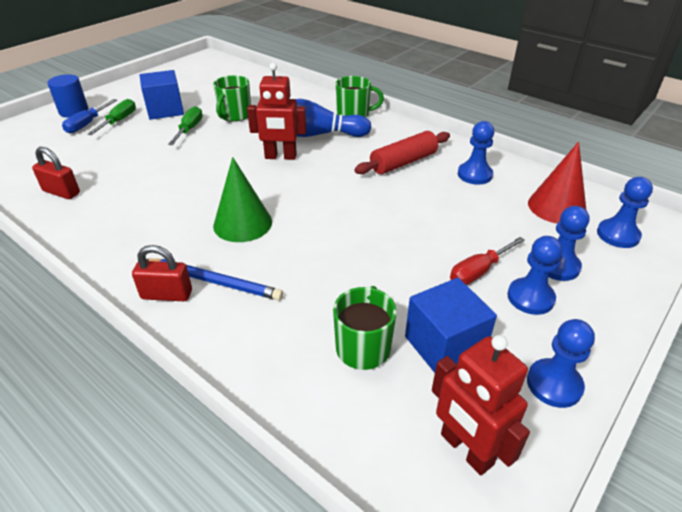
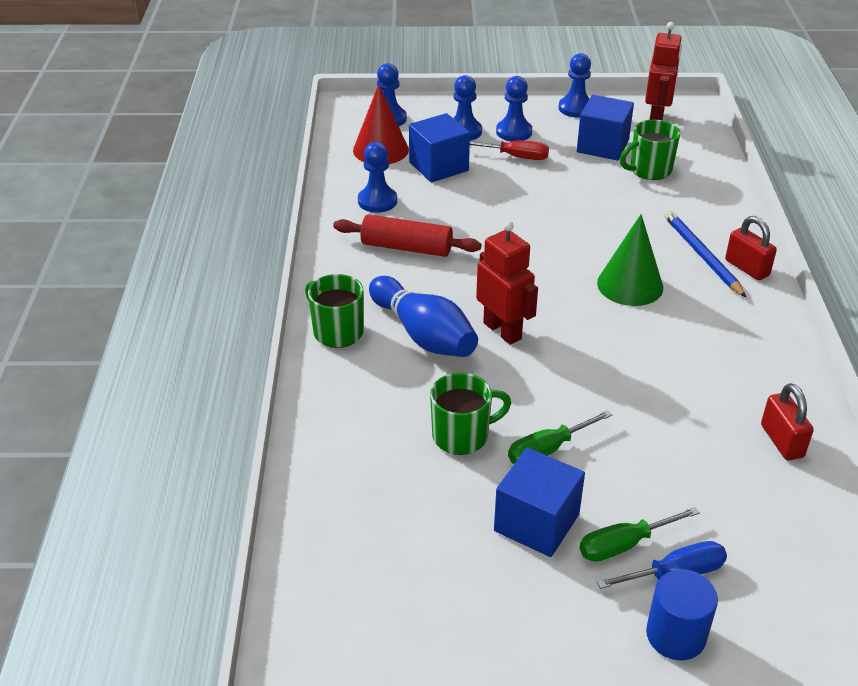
camera: 130 degrees left, 0 degrees up
(501, 222) = (438, 166): none -> blue cube

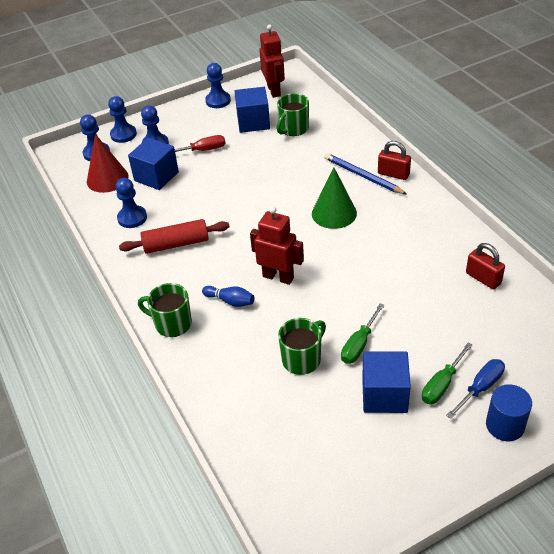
camera: 25 degrees left, 5 degrees up
(423, 335) = (230, 301): blue bowling pin -> blue bowling pin, size x0.52
(514, 132) = (189, 132): blue pawn -> blue pawn (123, 134)

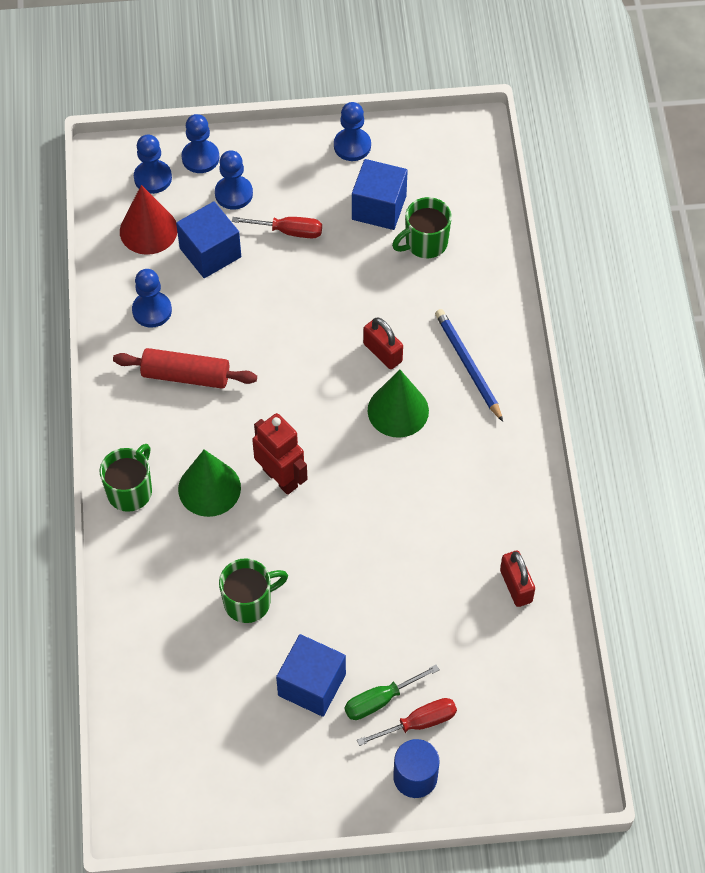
camera: 20 degrees right, 15 degrees up
(172, 323) = (130, 490): green mug -> green mug turned 75 degrees clockwise
(230, 301) = (209, 488): blue bowling pin -> green cone
(274, 91) = (437, 158): red robot -> none
(359, 344) = (321, 610): green screwdriver -> none
(393, 174) = (508, 379): red padlock -> red padlock (382, 353)
(480, 388) = (418, 723): blue screwdriver -> red screwdriver

